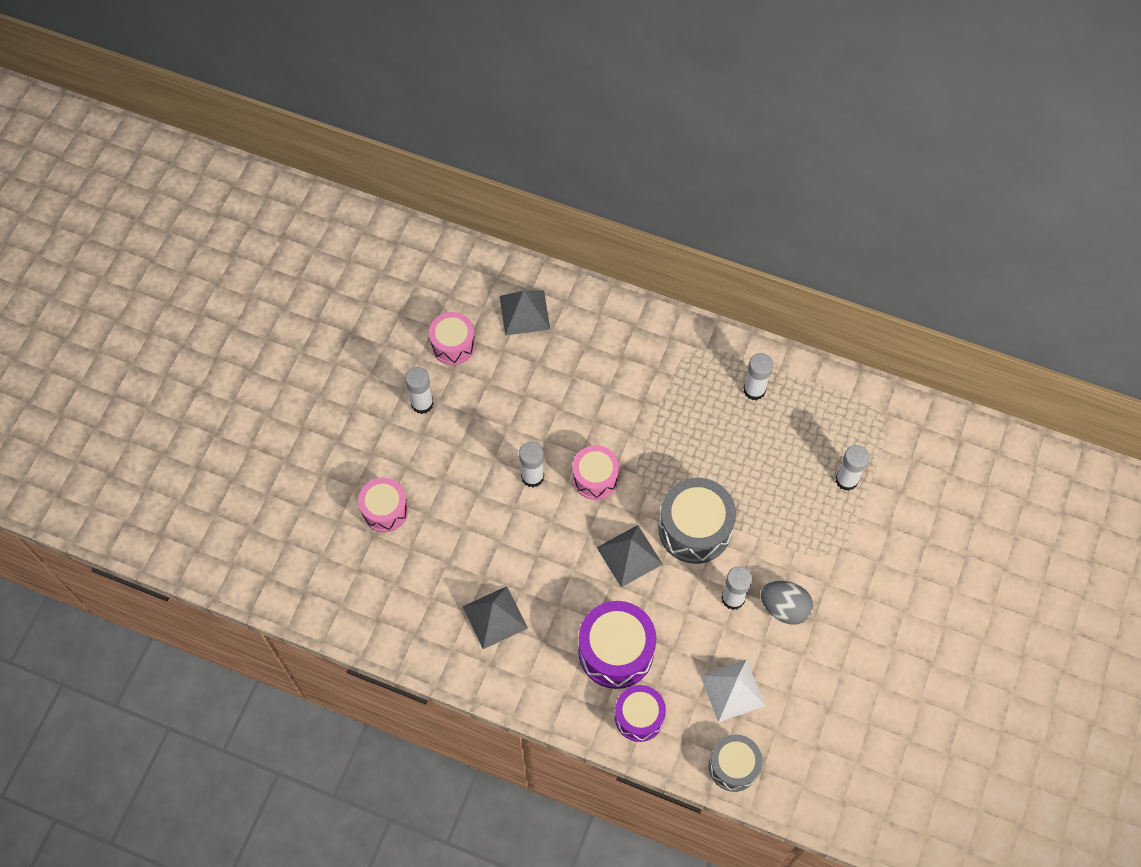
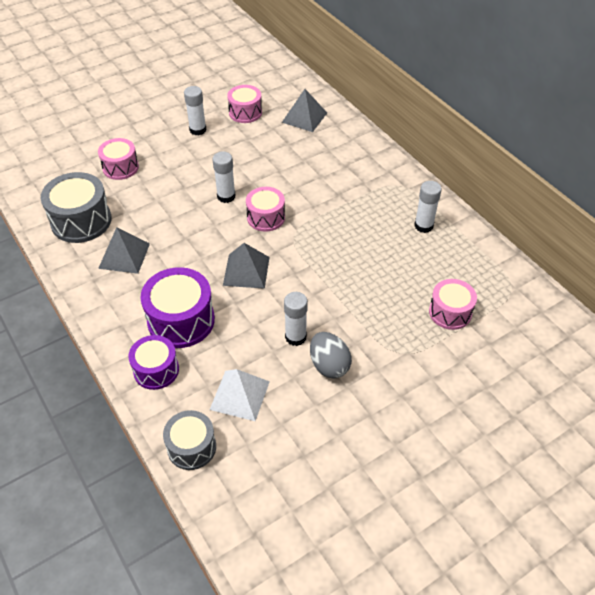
camera: 35 degrees right, 15 degrees down
(694, 529) = (307, 280): grey drum -> grey drum (81, 221)
(846, 480) = (450, 312): white glue stick -> pink drum

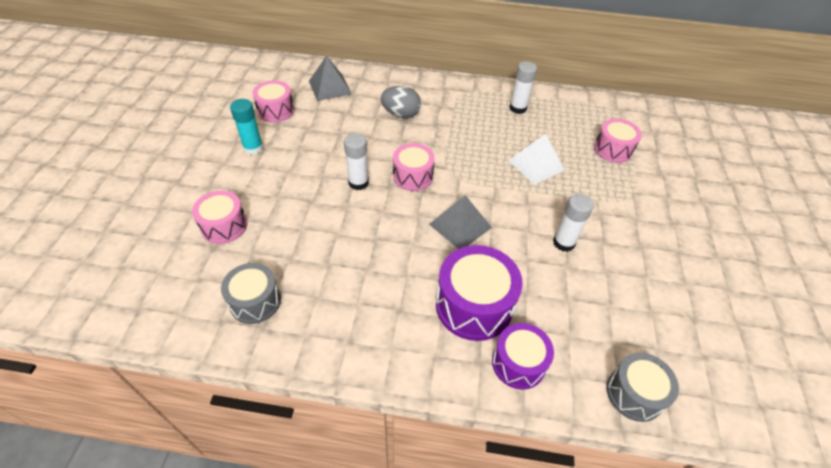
camera: 50 degrees left, 0 degrees up
(81, 221) = (255, 301): grey drum -> grey drum, size x0.64
(124, 256) = (345, 296): grey pyramid -> none
(198, 130) = (253, 148): white glue stick -> turquoise glue stick
(240, 395) = (599, 319): white pyramid -> white pyramid (536, 165)
(329, 365) = (611, 242): grey egg -> grey egg (401, 114)

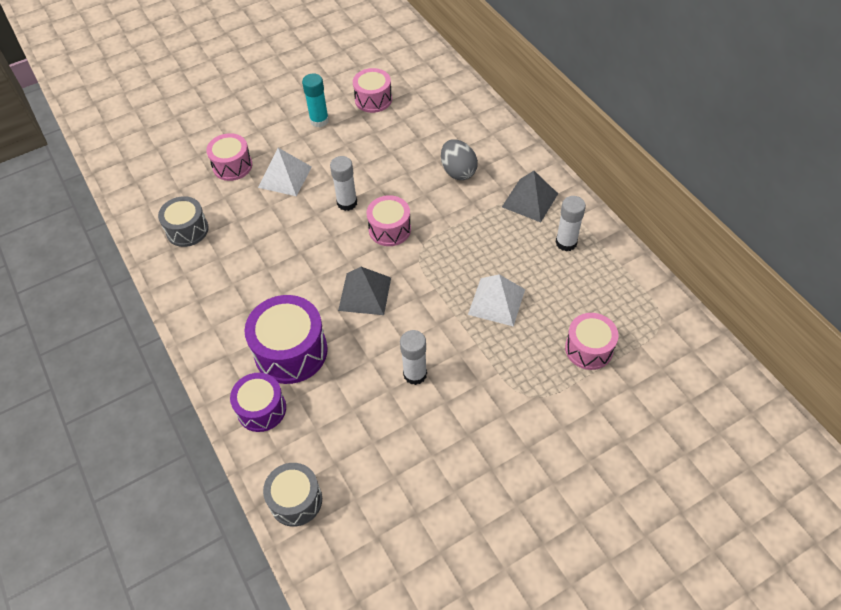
camera: 55 degrees right, 5 degrees up
(283, 201) = (285, 177): none -> white pyramid
(330, 87) = (439, 106): grey pyramid -> grey pyramid (530, 200)

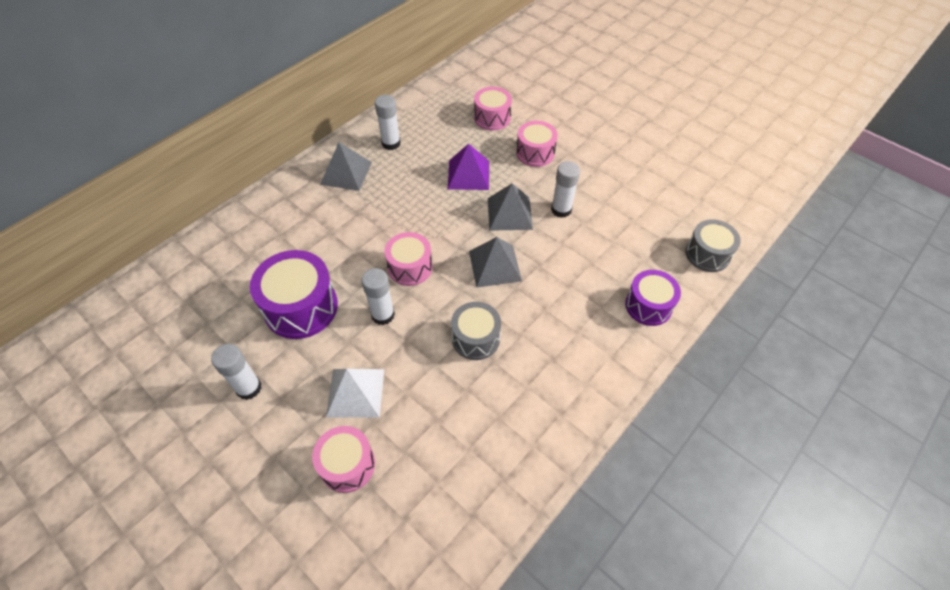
camera: 110 degrees left, 0 degrees up
(187, 230) = (469, 473): grey drum -> grey drum (475, 338)
(291, 351) = (581, 304): purple drum -> purple drum (301, 307)
(319, 120) = (249, 388): turquoise glue stick -> white glue stick
(373, 99) = (205, 339): pink drum -> pink drum (535, 153)
(427, 324) = (509, 213): none -> grey pyramid
(458, 171) = (317, 231): grey egg -> none
(496, 301) = (468, 174): white pyramid -> purple pyramid

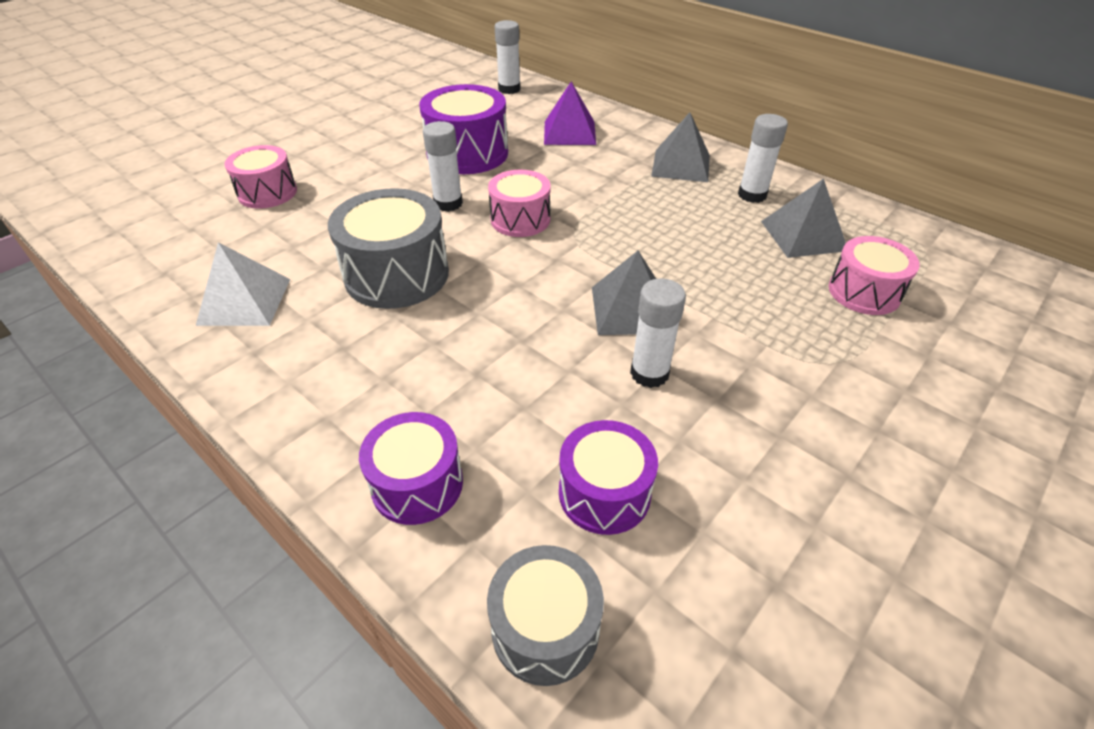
camera: 90 degrees right, 10 degrees down
(249, 388) = (376, 136): white glue stick -> white glue stick (509, 89)
(355, 392) = (349, 192): white pyramid -> white pyramid (244, 301)
(468, 174) = (709, 266): purple pyramid -> purple pyramid (569, 132)
(475, 338) = (397, 274): grey drum -> grey drum, size x1.56
(495, 266) = (520, 292): grey pyramid -> grey pyramid (803, 235)
(535, 153) = (791, 345): pink drum -> none
(639, 232) = (604, 493): none -> purple drum

